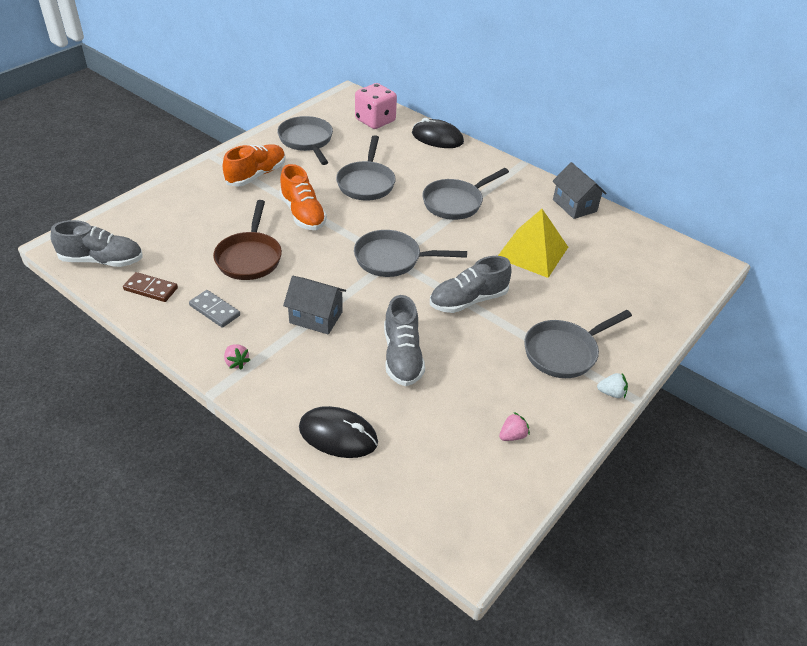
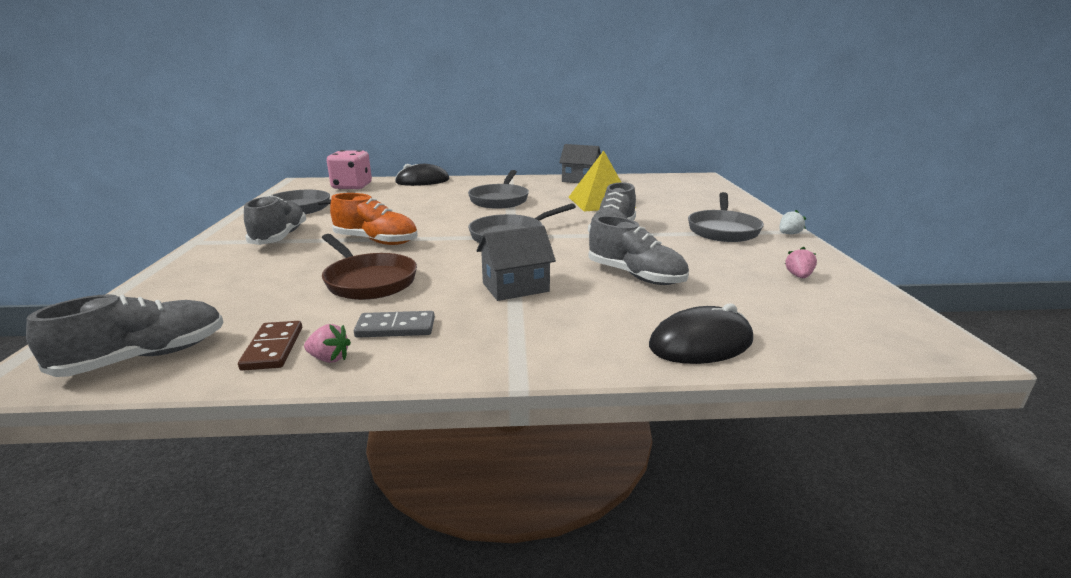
camera: 40 degrees left, 20 degrees down
(151, 289) = (273, 348): brown domino -> brown domino turned 75 degrees counterclockwise
(236, 362) = (498, 350): pink strawberry -> pink strawberry (329, 358)
(256, 175) = (280, 237): orange shoe -> grey shoe
(366, 183) = (406, 211): grey pan -> none

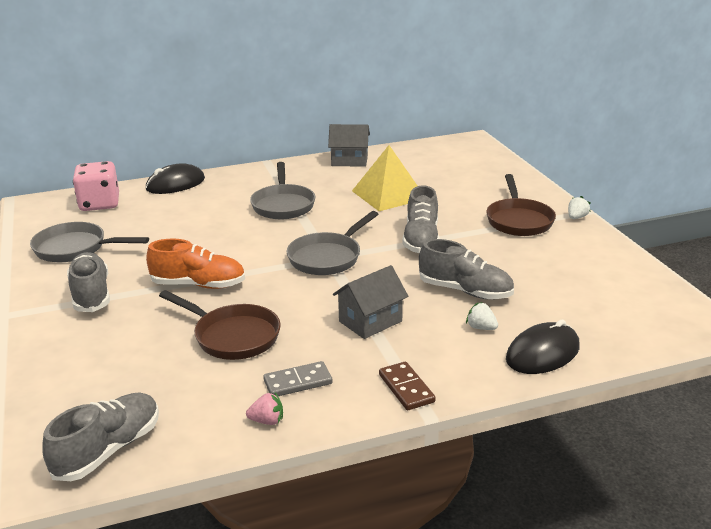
camera: 15 degrees left, 5 degrees up
(273, 348) = (211, 421): brown domino -> brown domino (406, 388)
(636, 308) = (481, 327): none -> white strawberry
(723, 230) = (518, 220): grey pan -> brown pan
(798, 276) = (596, 270): pink strawberry -> none

